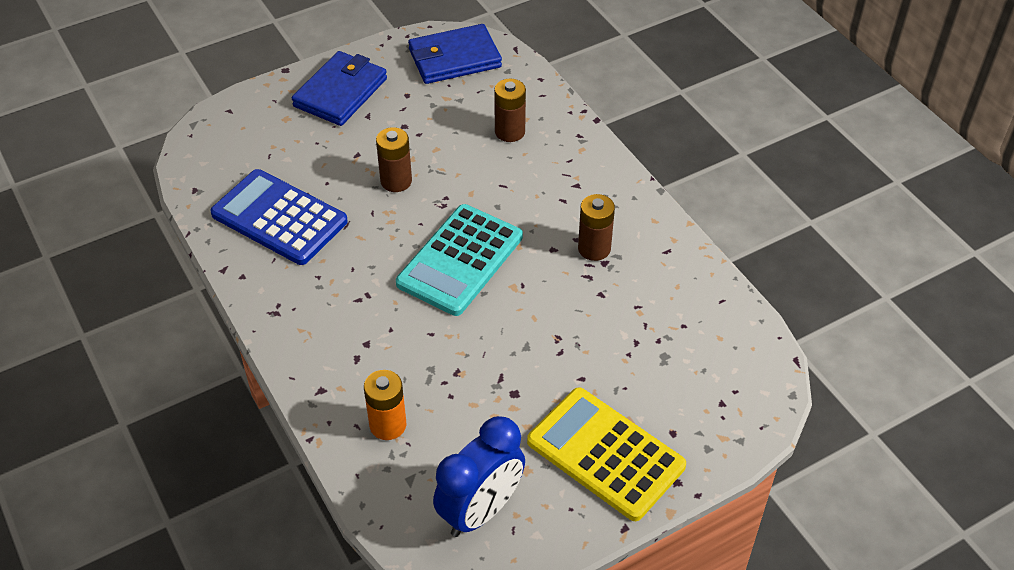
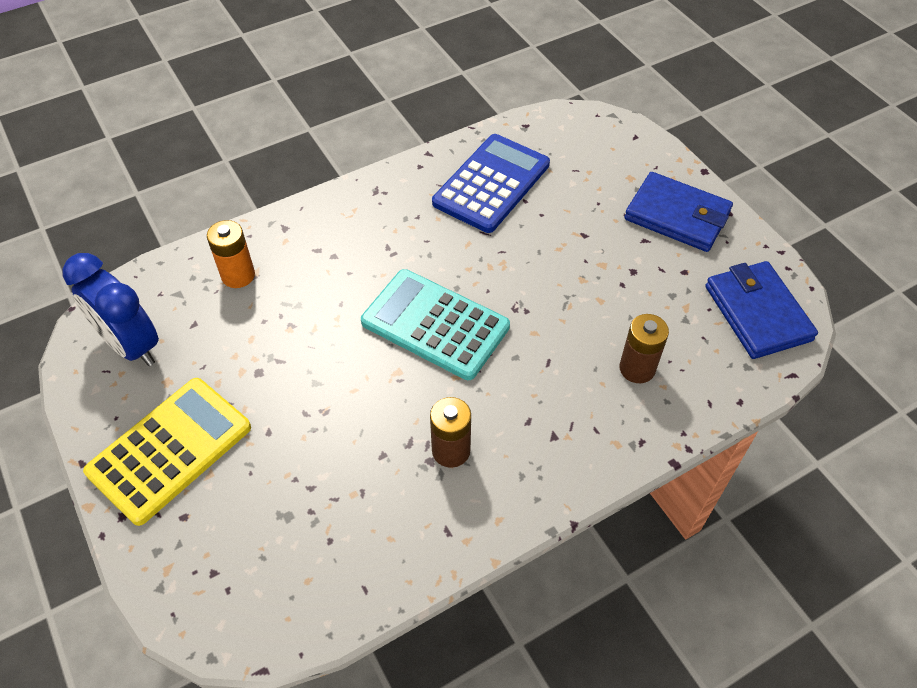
camera: 90 degrees right, 5 degrees up
(396, 181) = (547, 268): brown battery -> none

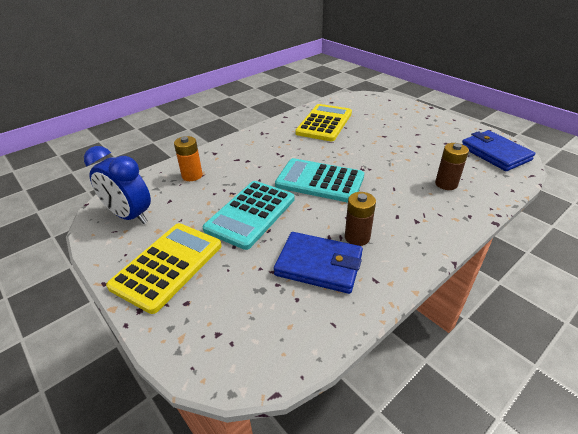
camera: 10 degrees left, 15 degrees down
(308, 375) = (250, 214): none -> turquoise calculator
(491, 184) = (324, 123): blue calculator -> yellow calculator
(677, 216) = (428, 123): blue wallet -> blue wallet (319, 265)

